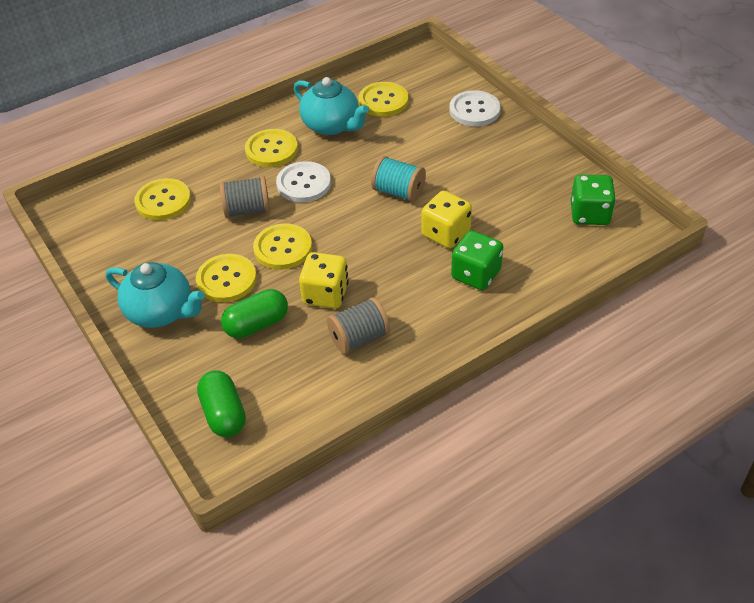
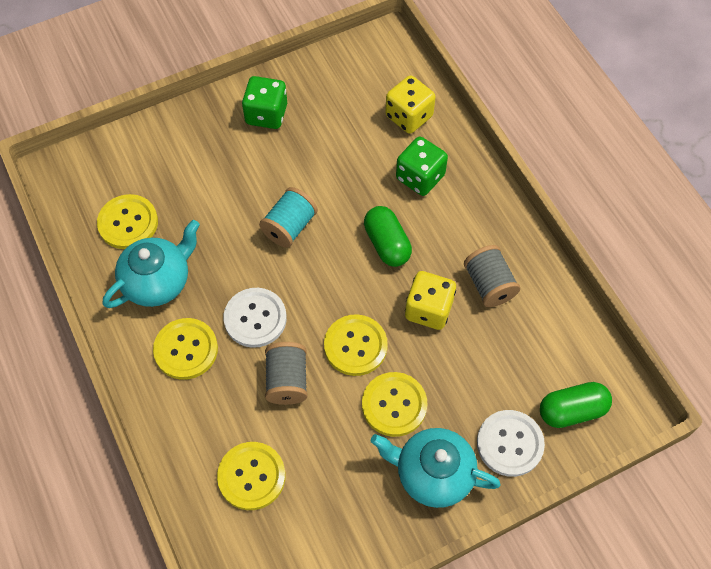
camera: 85 degrees left, 15 degrees up
(161, 311) = (432, 473): turquoise teapot -> turquoise teapot turned 105 degrees counterclockwise
(256, 324) = (461, 376): green capsule -> green capsule (387, 244)
(446, 233) = (360, 193): yellow dice -> yellow dice (409, 116)
(474, 110) = (172, 137): white button -> white button (509, 444)
(589, 214) = (355, 73): green dice -> green dice (266, 114)

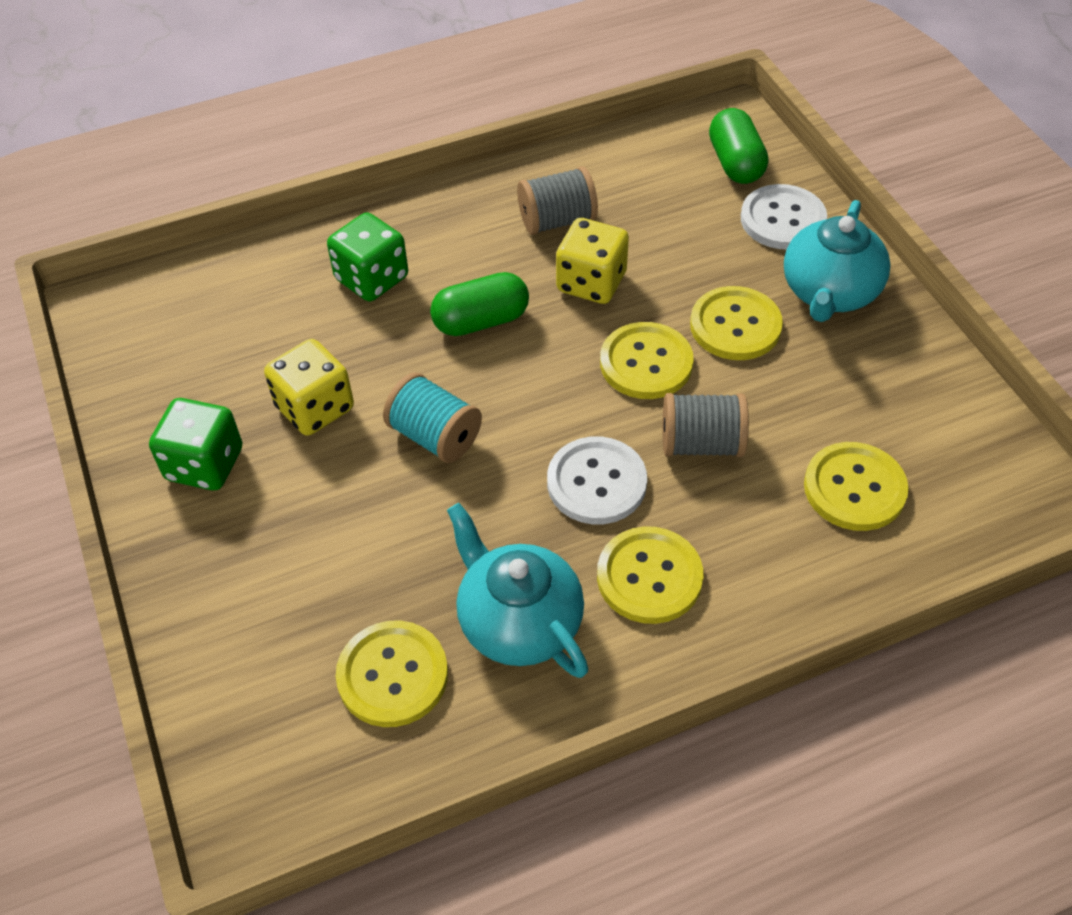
camera: 85 degrees left, 10 degrees down
(409, 116) = (258, 285): yellow dice -> yellow dice (315, 408)

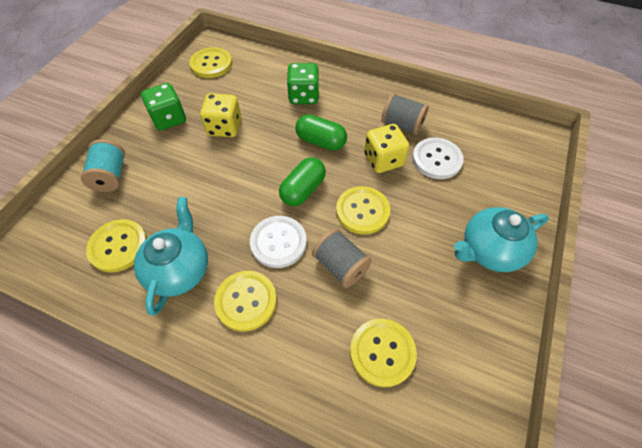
camera: 45 degrees right, 5 degrees up
(435, 436) = (247, 171): turquoise spool -> turquoise spool (111, 176)
(735, 163) = (516, 157): green capsule -> green capsule (303, 190)
(735, 326) = (423, 228): yellow button -> yellow button (211, 64)
(782, 219) = (508, 199): white button -> white button (436, 159)

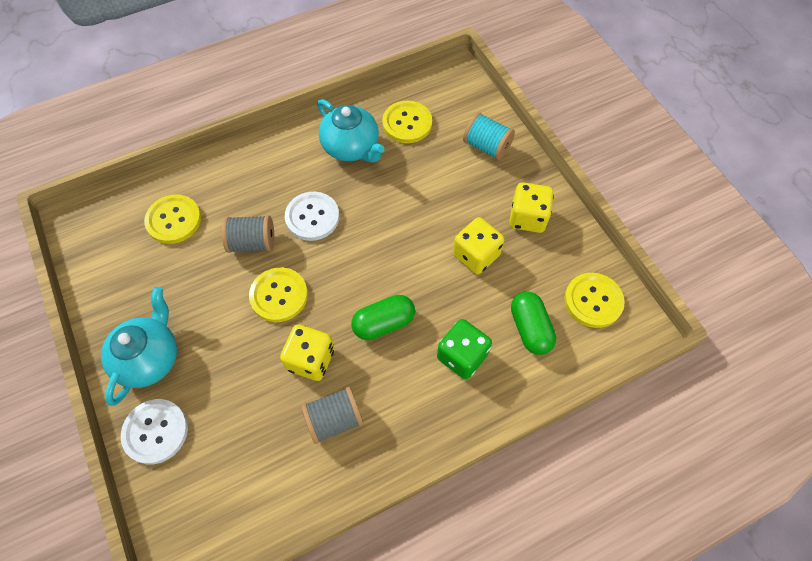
camera: 130 degrees right, 5 degrees up
(169, 119) = (527, 218): green dice -> yellow dice
(246, 301) = (288, 170): yellow button -> none
(303, 190) = (343, 268): green capsule -> green capsule (530, 328)
(436, 159) = (264, 410): white button -> white button (155, 432)

